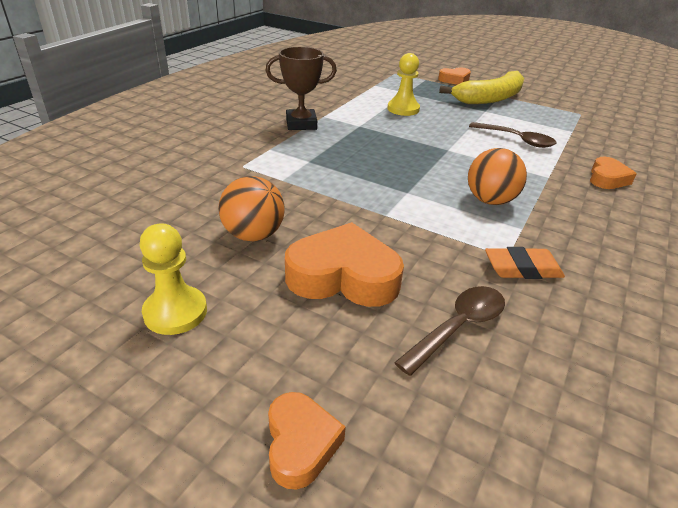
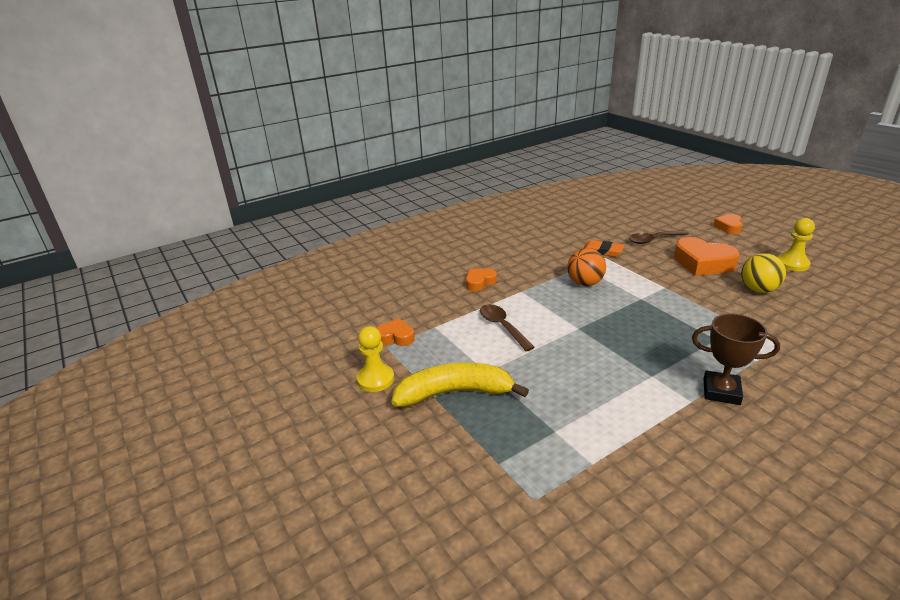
camera: 150 degrees left, 5 degrees down
(253, 235) = (758, 290): orange ball -> yellow ball
(403, 109) = (584, 394): yellow pawn -> yellow pawn (375, 379)
(454, 80) = (455, 449): orange heart -> orange heart (395, 337)

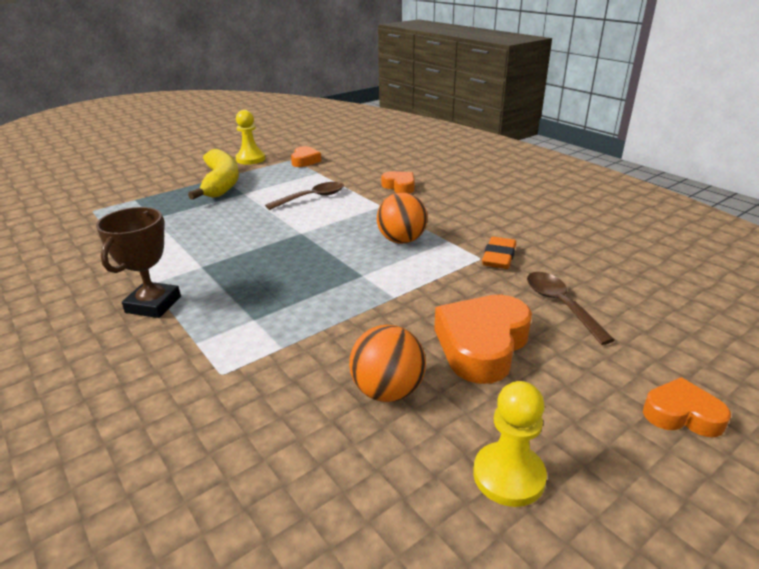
camera: 85 degrees right, 0 degrees up
(758, 290) = (387, 391): yellow ball -> orange ball

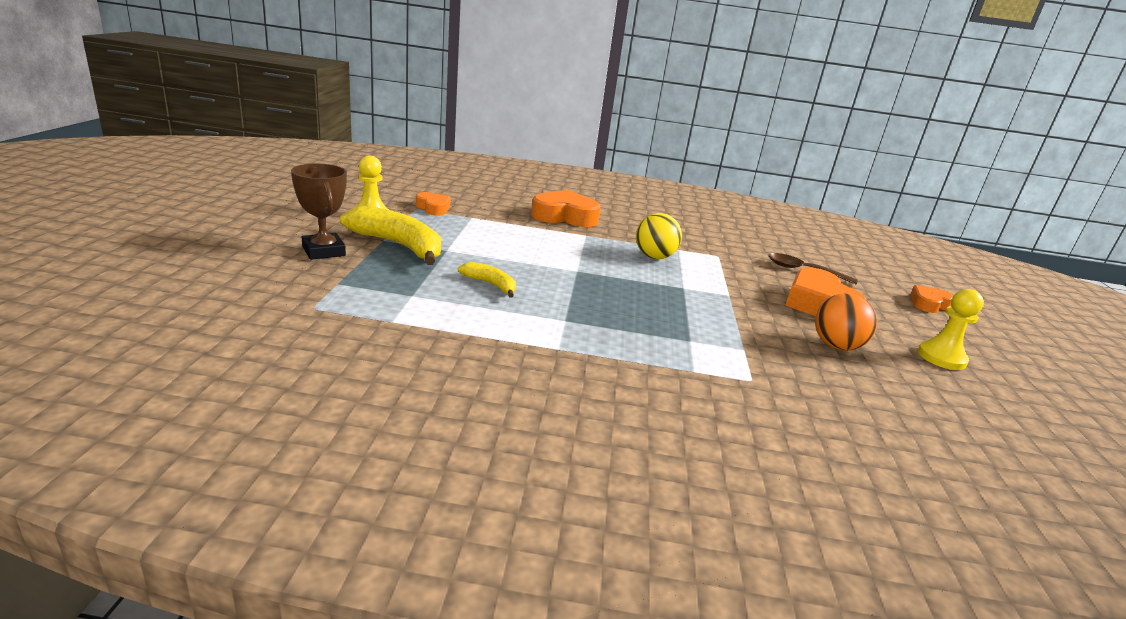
camera: 50 degrees left, 5 degrees down
(153, 304) = (602, 361): brown trophy -> brown trophy (323, 251)
(214, 225) = (490, 284): none -> yellow banana
(312, 198) = (519, 240): brown spoon -> none
(399, 186) = (565, 216): orange heart -> orange heart, size x1.76
(401, 240) = (654, 257): orange ball -> yellow ball
(499, 257) = (725, 252): orange eraser -> none

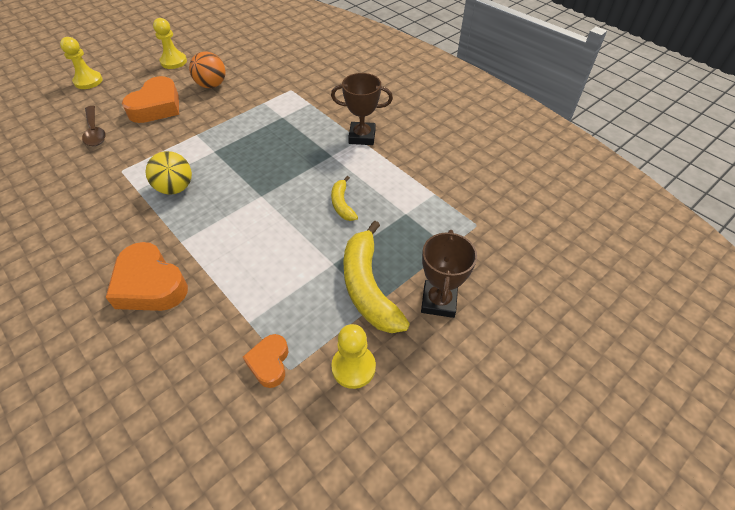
camera: 135 degrees left, 25 degrees up
(560, 352) = (362, 137): none -> brown trophy
(929, 304) = (88, 81): orange heart -> yellow pawn

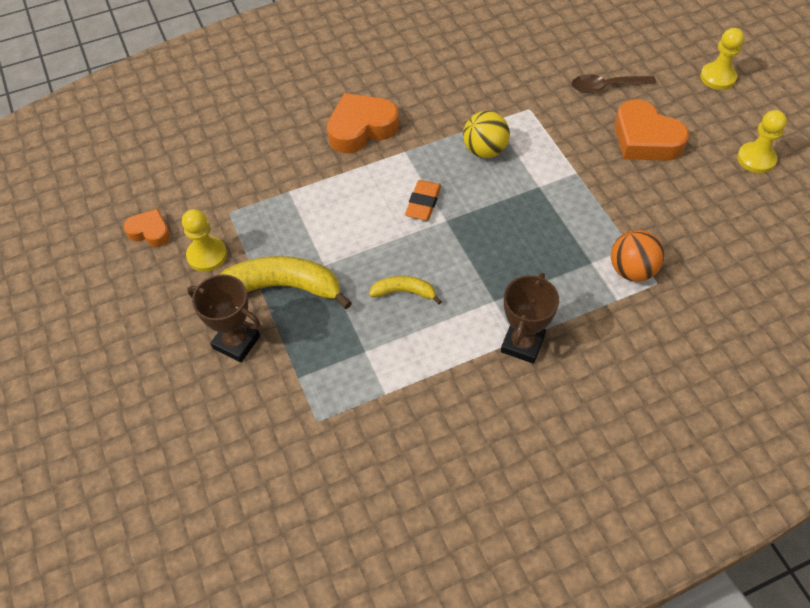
camera: 110 degrees right, 5 degrees up
(212, 85) = (685, 195): orange ball -> orange ball (632, 270)
(244, 214) = (423, 203): none -> orange eraser
(269, 363) = (242, 200): orange heart -> orange heart (150, 232)

